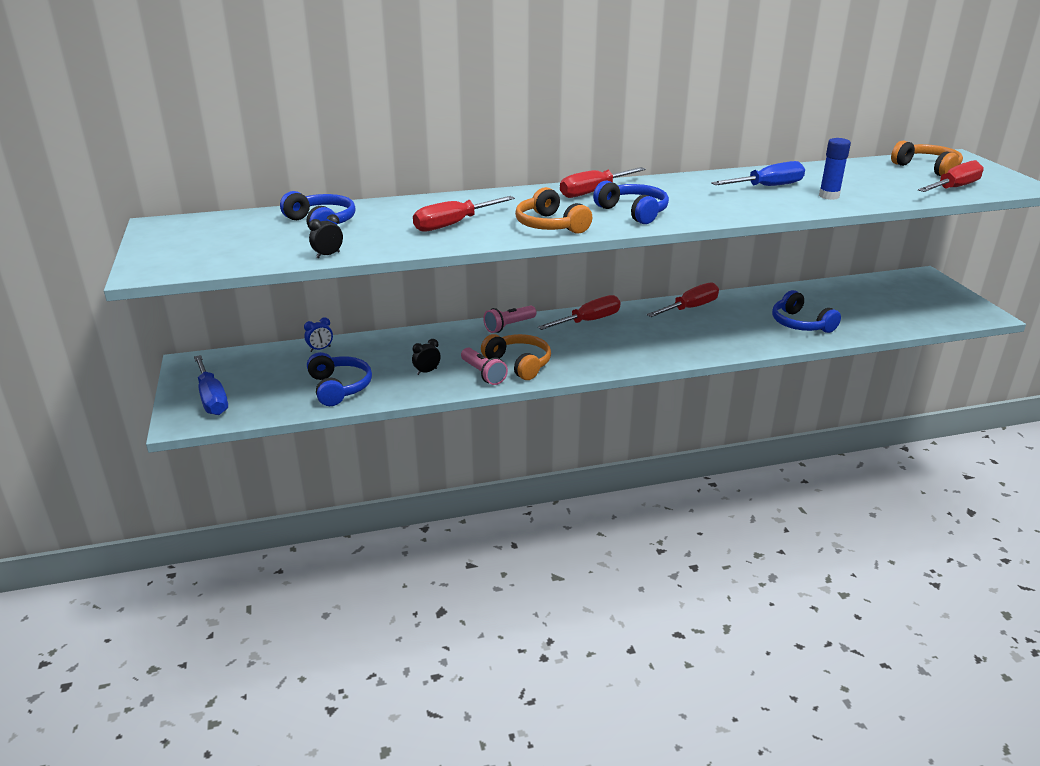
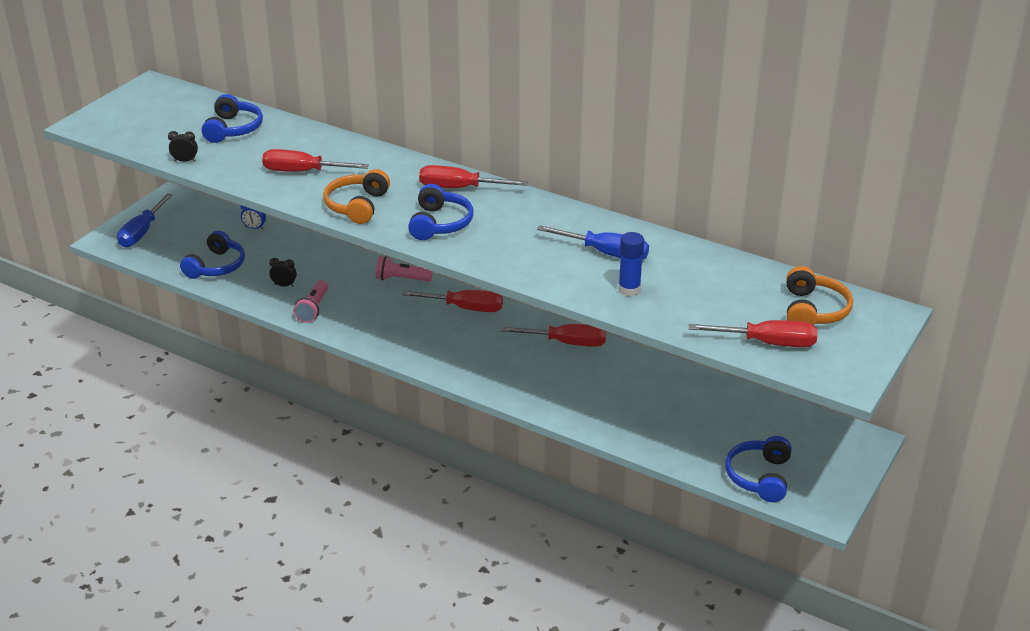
camera: 45 degrees right, 5 degrees up
(519, 364) = (350, 315): orange headphones -> none
(800, 324) = (625, 411): blue headphones -> blue headphones (759, 477)

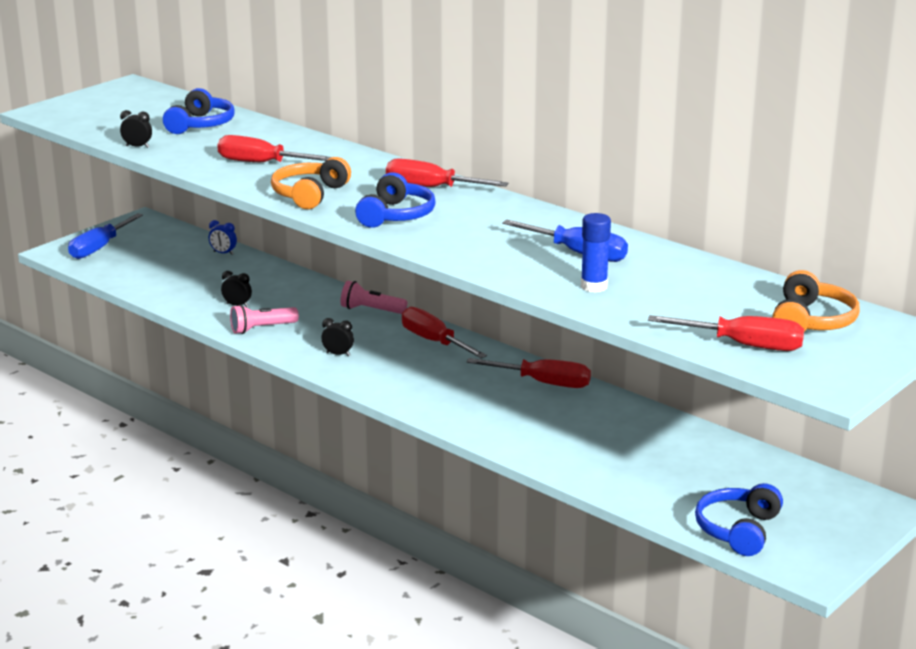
camera: 10 degrees right, 10 degrees down
(216, 266) = (169, 283): blue headphones -> none
(313, 309) = (262, 328): pink flashlight -> pink flashlight turned 45 degrees clockwise
(387, 330) = (338, 354): none -> black clock
(464, 308) = (434, 342): red screwdriver -> red screwdriver turned 150 degrees counterclockwise

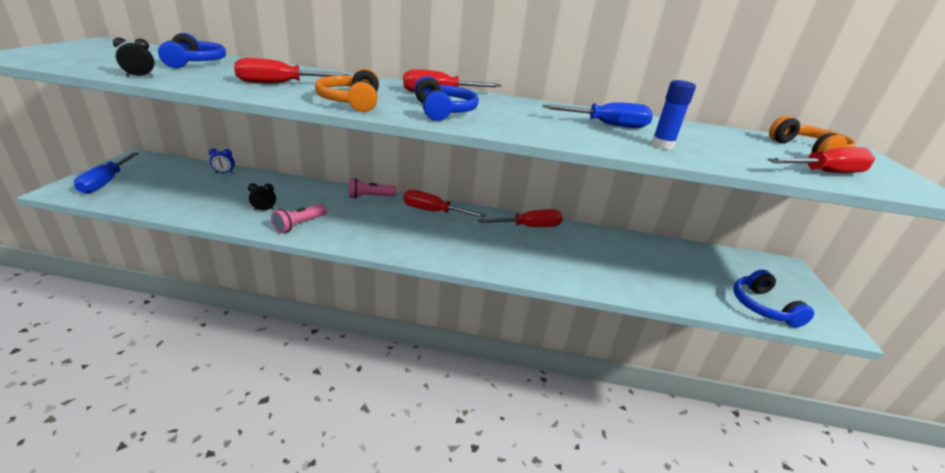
camera: 35 degrees left, 5 degrees up
(338, 354) = (377, 234): black clock -> none

